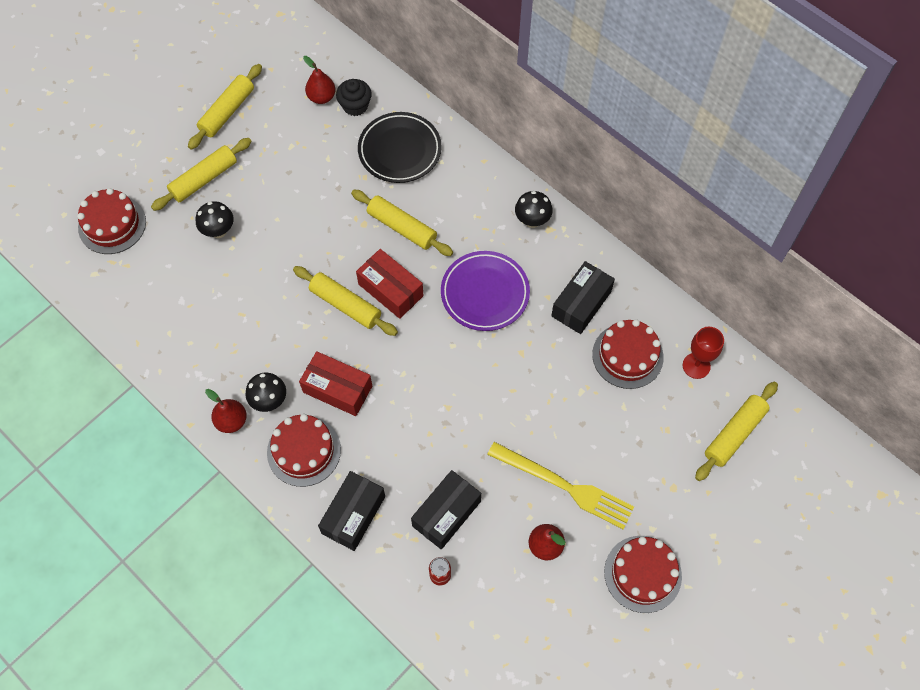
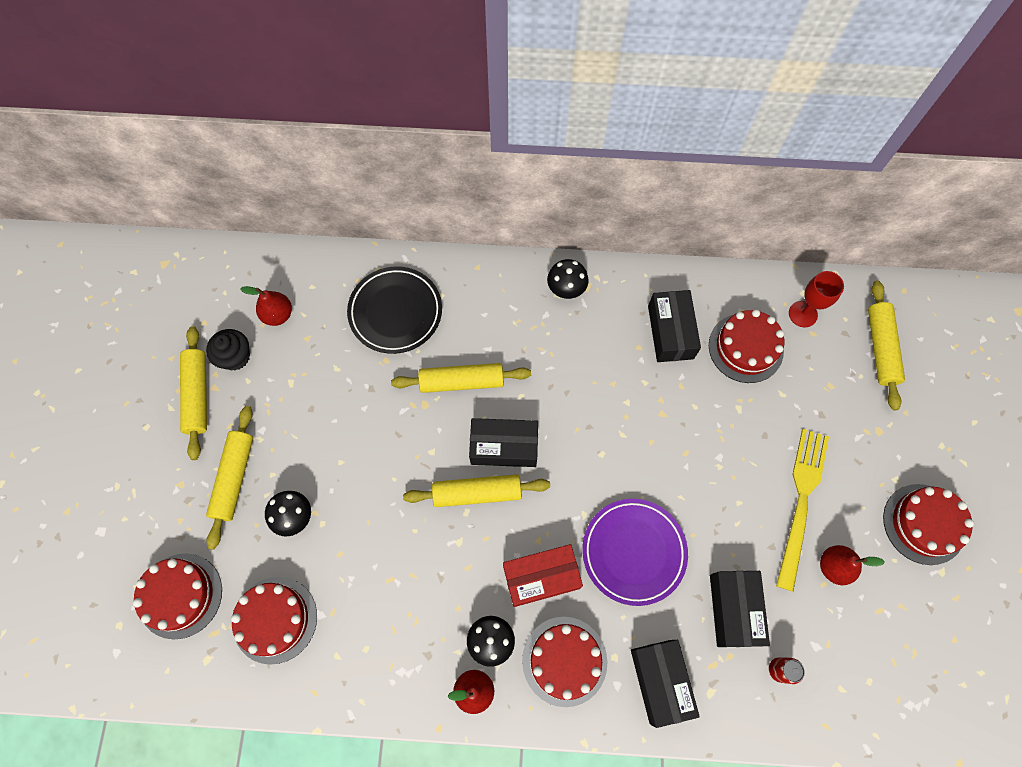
camera: 40 degrees left, 5 degrees up
(153, 282) = (275, 619): none -> red cake
(355, 106) = (317, 300): black cupcake -> black cupcake (235, 357)
(390, 290) = (504, 447): red box -> black box
(485, 293) = (586, 385): purple plate -> purple plate (633, 552)
(565, 486) = (801, 501): yellow fork -> yellow fork turned 60 degrees counterclockwise

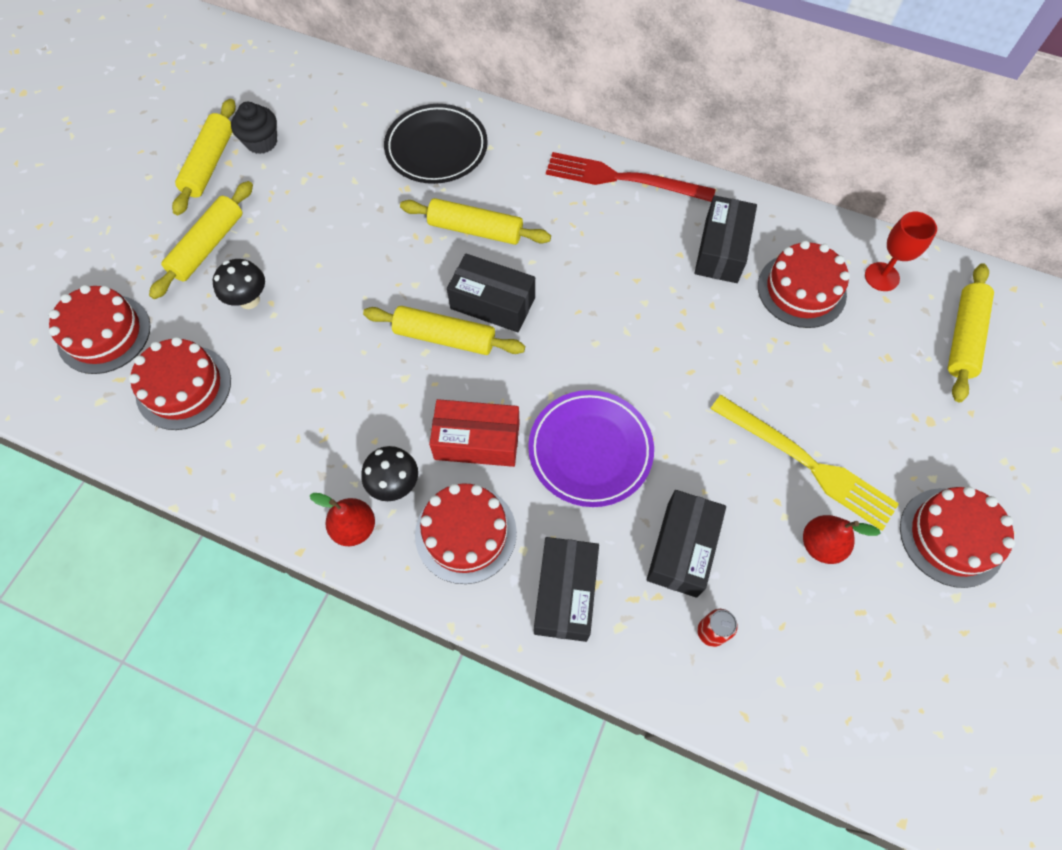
camera: 20 degrees right, 5 degrees down
(278, 315) = (320, 118): red pear -> none
(566, 290) = (622, 179): black mushroom -> red fork
(801, 501) = (807, 463): yellow fork -> yellow fork turned 90 degrees clockwise

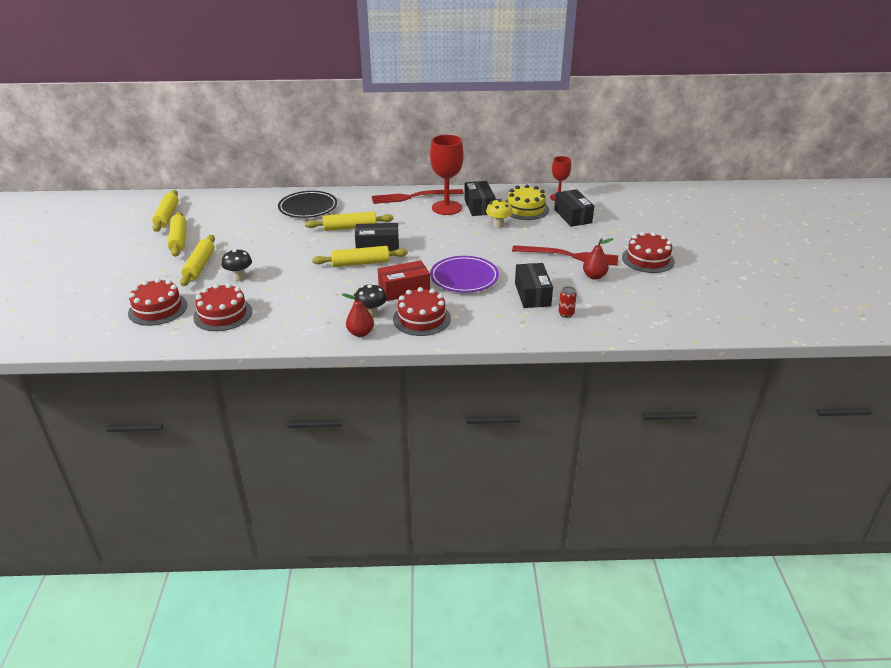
camera: 25 degrees left, 30 degrees down
(261, 142) = (205, 226): black cupcake -> none
(565, 593) = (487, 322): black box -> black box (573, 216)
(662, 233) = (446, 208): none -> red goblet
(727, 320) = (498, 225): none -> yellow mushroom
(801, 290) = (526, 209): red cake -> yellow cake
(807, 463) = (569, 256): yellow fork -> red fork
(963, 337) = (607, 205): yellow rolling pin -> yellow rolling pin (167, 216)

